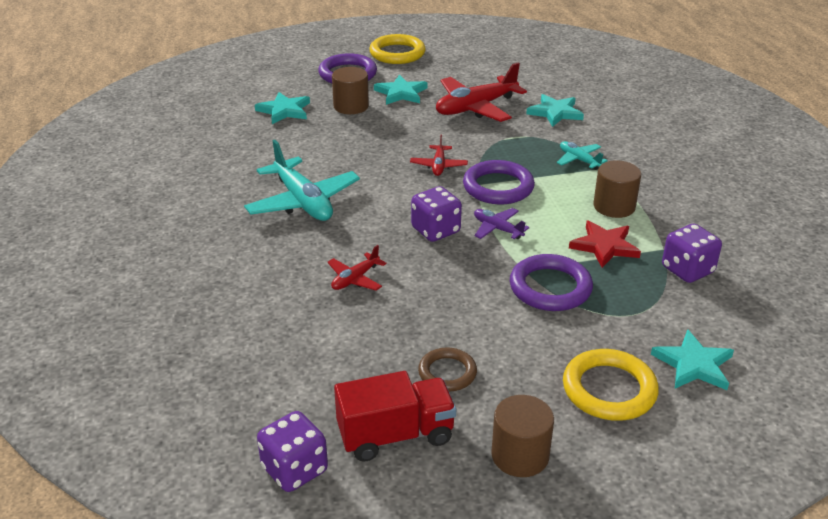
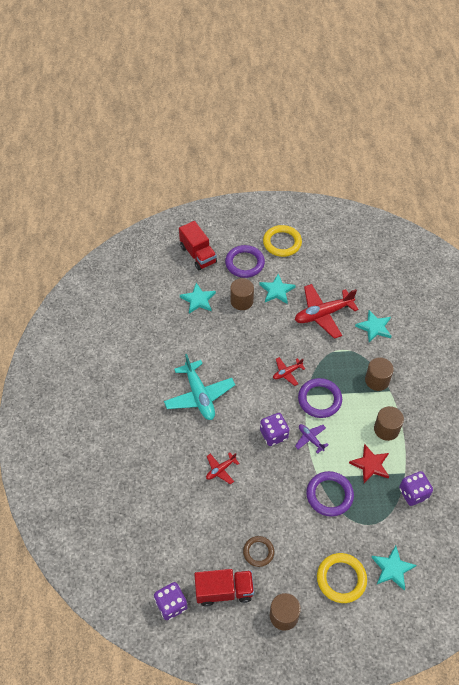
camera: 10 degrees right, 20 degrees up
(277, 72) = (198, 254): none -> red truck
(438, 166) = (287, 373): red plane -> red plane turned 45 degrees clockwise
(579, 160) = (377, 380): turquoise plane -> brown cylinder

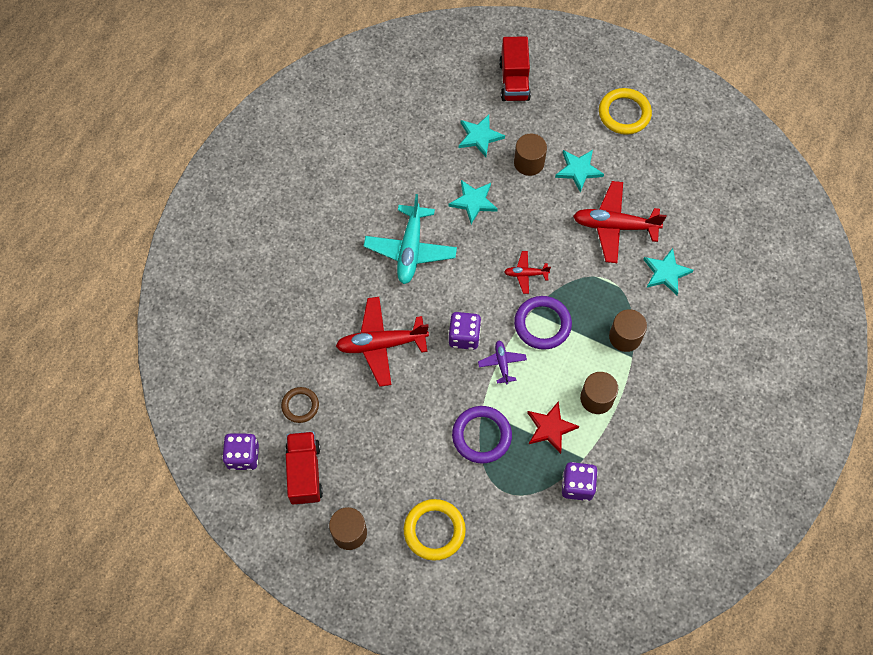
camera: 30 degrees right, 10 degrees up
(220, 470) = (381, 344): red plane -> red plane, size x1.98
(224, 591) = (304, 473): red truck -> red truck turned 120 degrees counterclockwise
(244, 263) = (562, 118): purple ring -> none
(258, 552) = (365, 453): brown ring -> brown ring (300, 406)
(392, 569) = (497, 552): turquoise star -> turquoise star (473, 202)

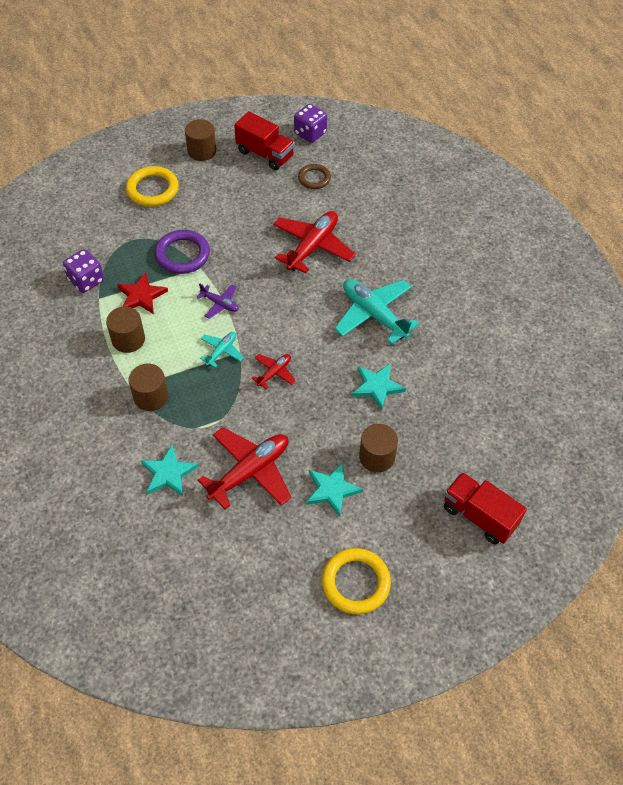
camera: 130 degrees right, 10 degrees down
(464, 336) = (265, 297): purple dice -> none
(479, 136) = (440, 440): turquoise star -> none
(542, 324) = (221, 351): purple ring -> turquoise plane

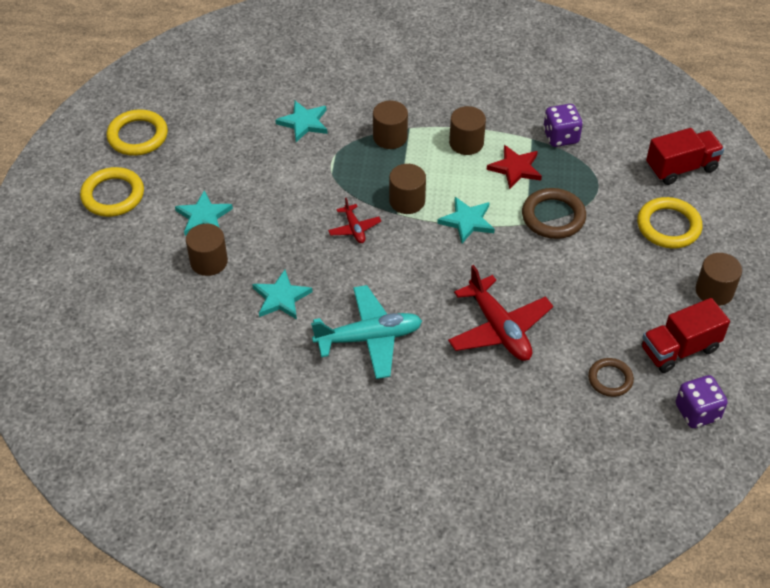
camera: 120 degrees right, 5 degrees down
(182, 255) = (553, 217): purple ring -> brown ring
(220, 304) = (467, 221): purple plane -> turquoise star
(221, 351) = (407, 201): turquoise plane -> brown cylinder
(250, 472) = (264, 172): red plane -> none
(268, 612) = (138, 136): none -> yellow ring
(479, 516) = (93, 305): red truck -> red truck (681, 168)

